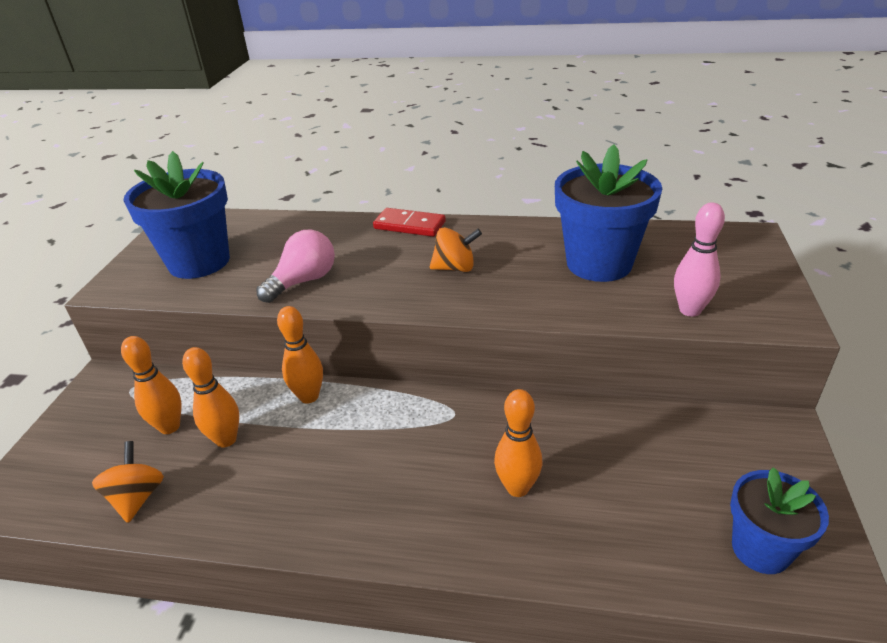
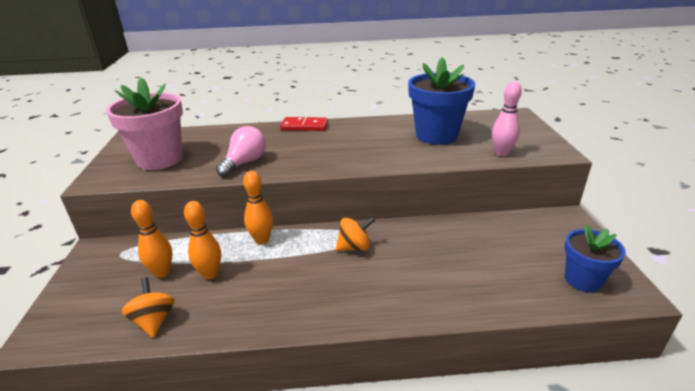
camera: 15 degrees left, 5 degrees down
(199, 262) = (160, 159): blue flower pot -> pink flower pot
(455, 268) = (347, 146): orange spinning top -> orange spinning top (355, 247)
(517, 487) = (426, 271): orange bowling pin -> none

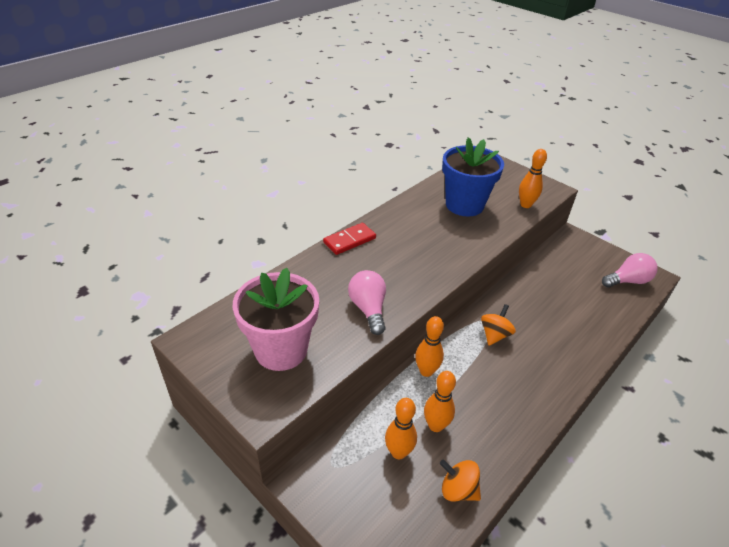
camera: 45 degrees left, 10 degrees up
(501, 153) = (525, 205): pink bowling pin -> orange bowling pin
(582, 280) = (627, 281): blue flower pot -> pink light bulb

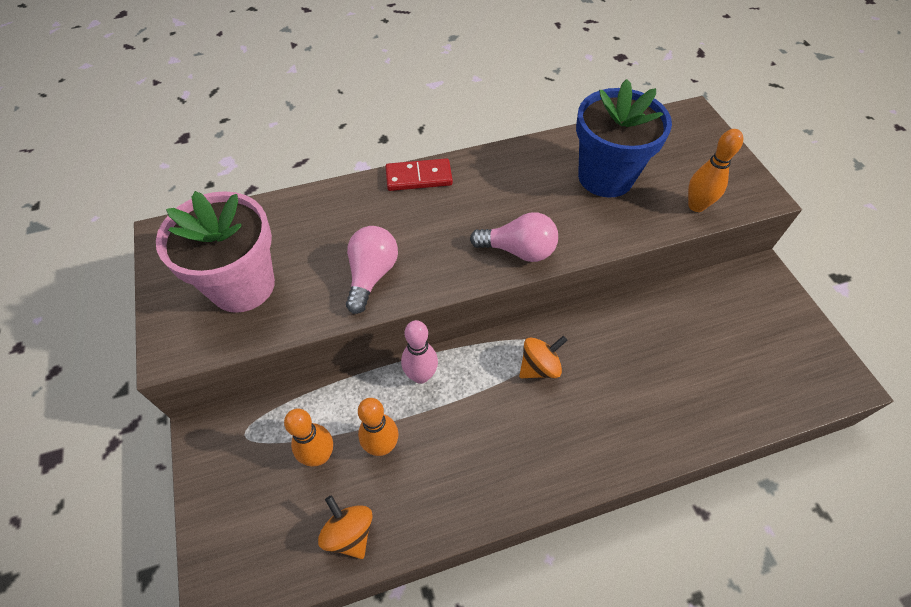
camera: 30 degrees right, 15 degrees up
(426, 371) = (421, 375): orange bowling pin -> pink bowling pin
(627, 281) = (796, 372): pink light bulb -> pink light bulb (518, 250)

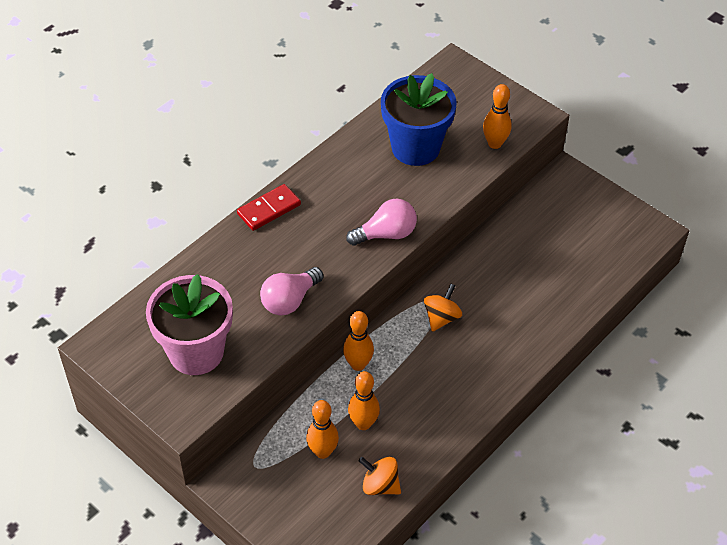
camera: 30 degrees left, 5 degrees down
(371, 275) = (289, 300): pink light bulb -> pink light bulb turned 120 degrees counterclockwise
(421, 375) = (358, 364): pink bowling pin -> orange bowling pin

